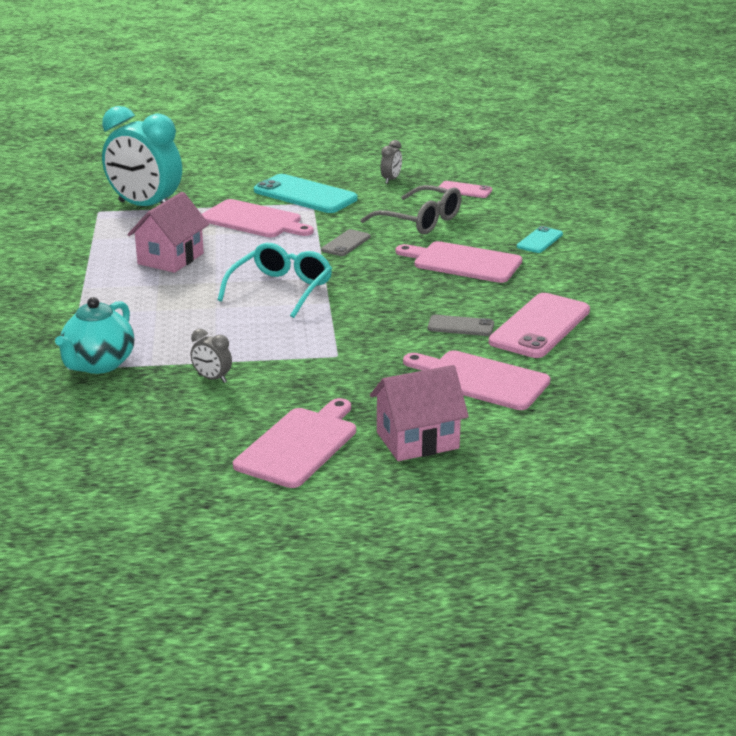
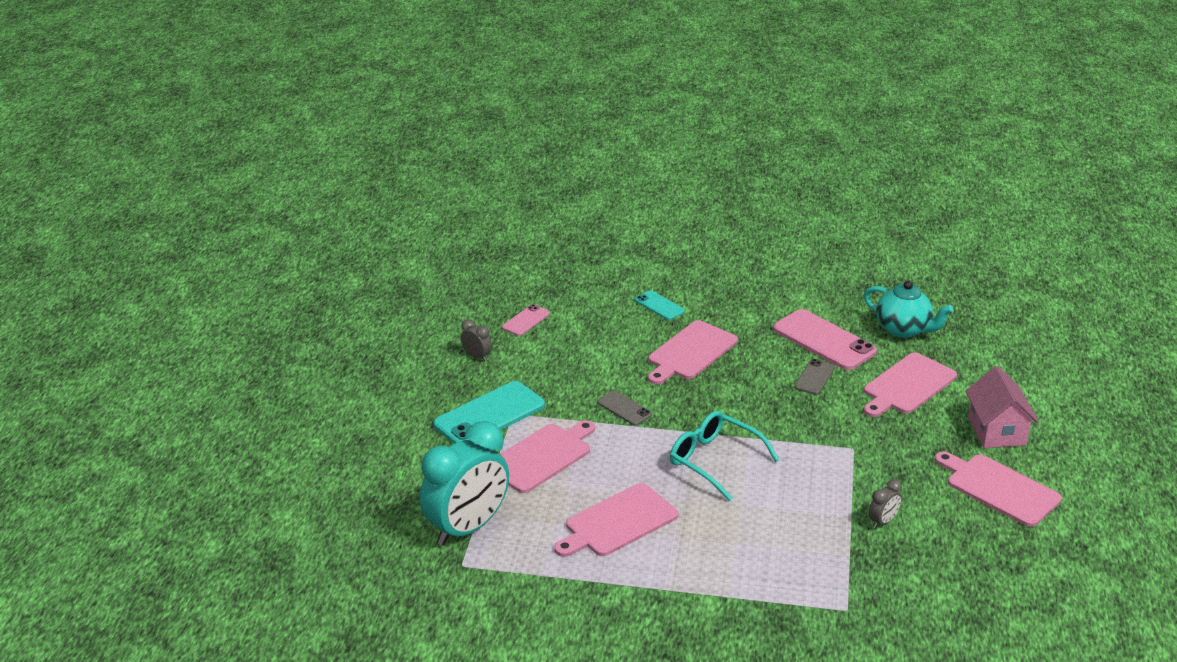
camera: 75 degrees left, 5 degrees up
(98, 364) = (843, 588): turquoise teapot -> turquoise teapot (903, 329)
(171, 259) = (618, 522): pink house -> pink cutting board
(420, 221) = (589, 358): grey glasses -> none

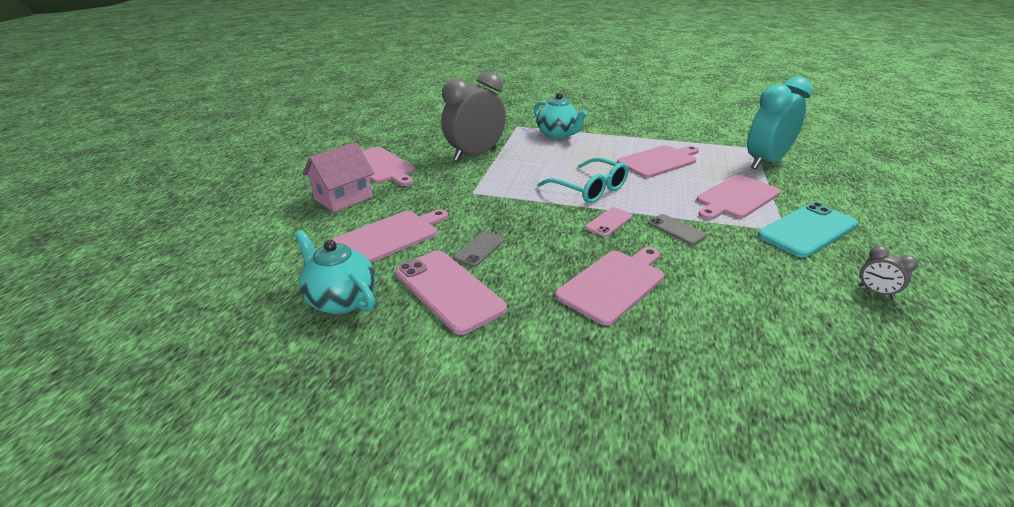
camera: 175 degrees left, 0 degrees up
(526, 320) = (852, 344): pink phone -> pink phone (609, 222)
(659, 306) = (664, 360): turquoise phone -> none
(771, 583) = (557, 135): none -> turquoise teapot
(883, 521) = (475, 155): grey clock -> grey clock, size x2.47
(997, 431) = (343, 198): pink house -> pink house turned 45 degrees clockwise

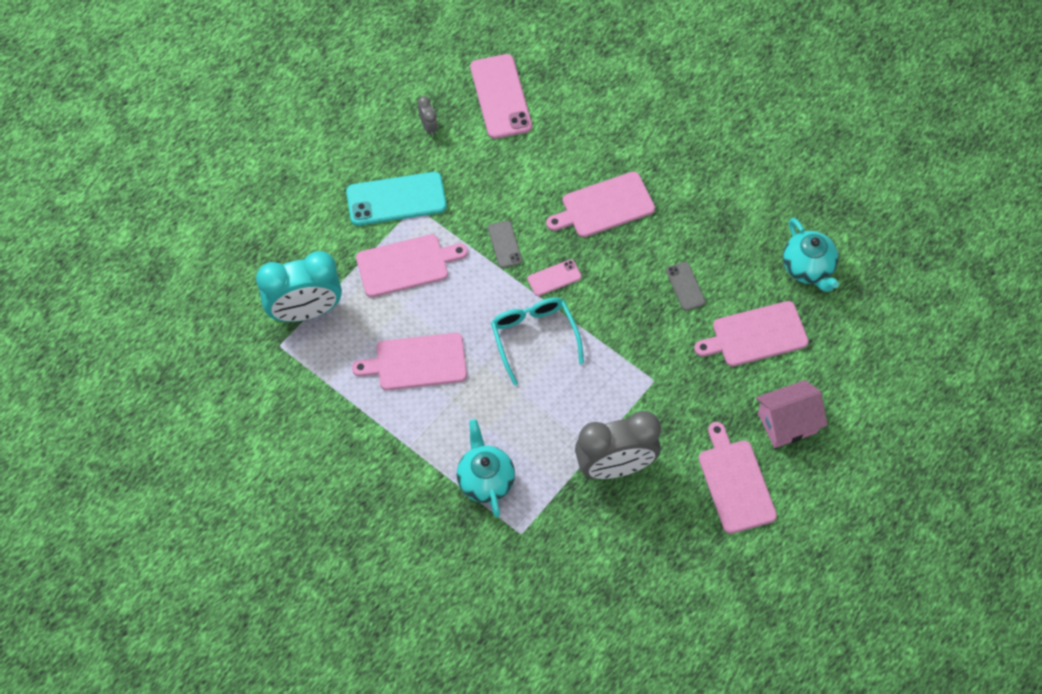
camera: 155 degrees left, 30 degrees up
(448, 291) = (728, 247): pink phone -> pink phone (501, 97)
(479, 249) = (685, 286): grey phone -> grey phone turned 75 degrees counterclockwise

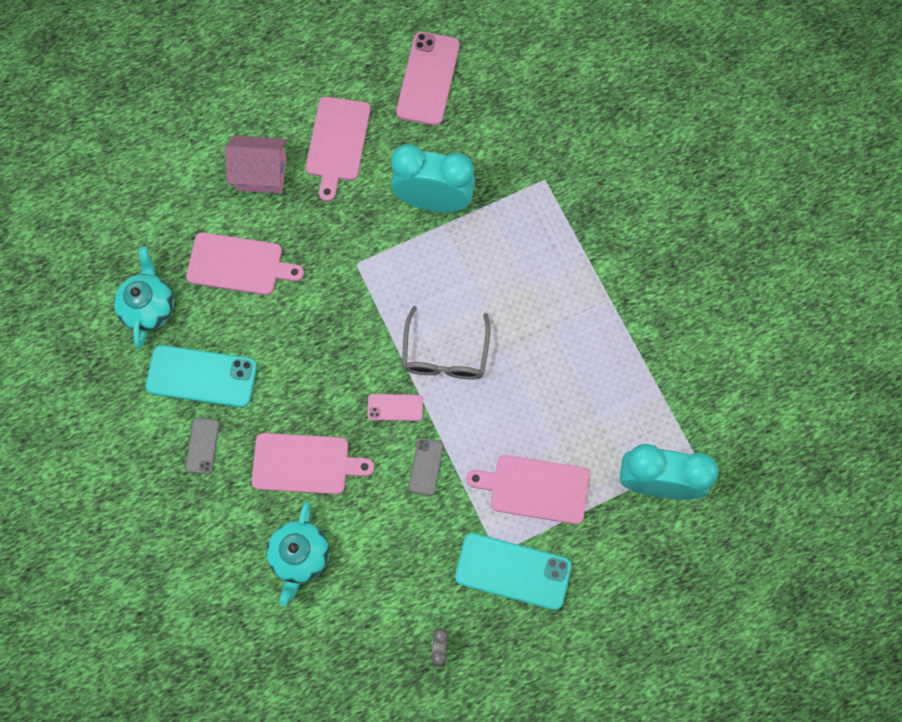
camera: 155 degrees left, 10 degrees up
(416, 362) = (568, 379): pink cutting board -> none
(485, 480) = (554, 239): turquoise teapot -> turquoise teapot (300, 556)
(501, 97) = (344, 650): pink phone -> pink phone (428, 79)
(534, 337) = (445, 354): turquoise glasses -> grey glasses
(615, 466) = (433, 201): grey clock -> turquoise clock
(685, 286) = (275, 342): grey phone -> grey phone (202, 446)
(729, 235) = (202, 376): none -> turquoise phone

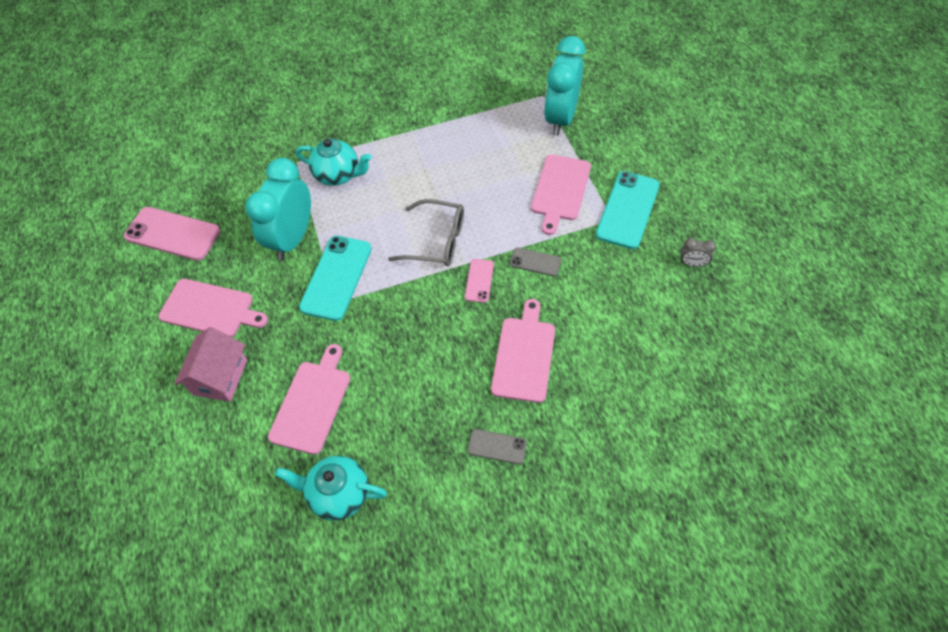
camera: 80 degrees left, 15 degrees down
(202, 376) = (423, 444): turquoise phone -> turquoise phone (336, 277)
(300, 556) = (611, 364): turquoise teapot -> turquoise teapot (338, 175)

